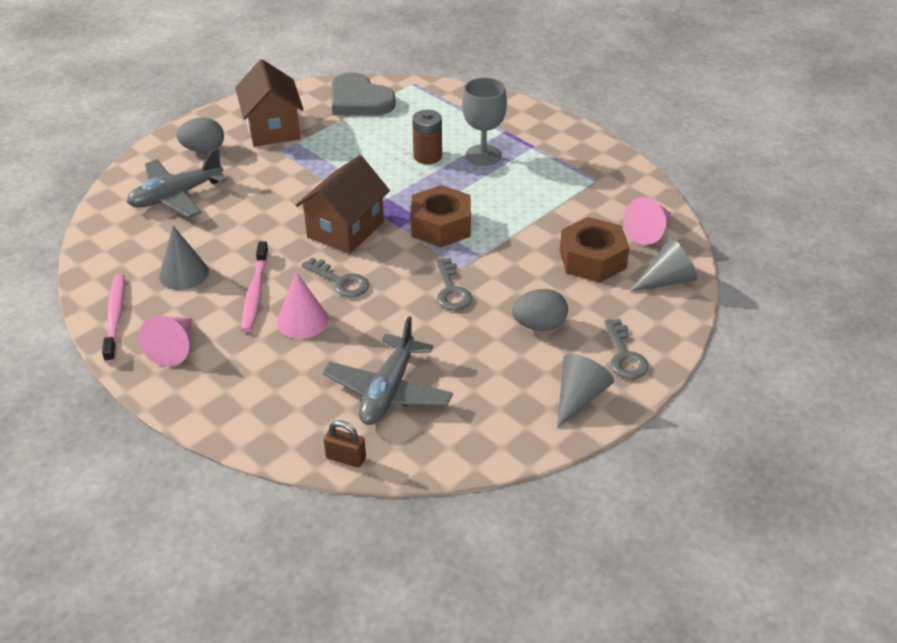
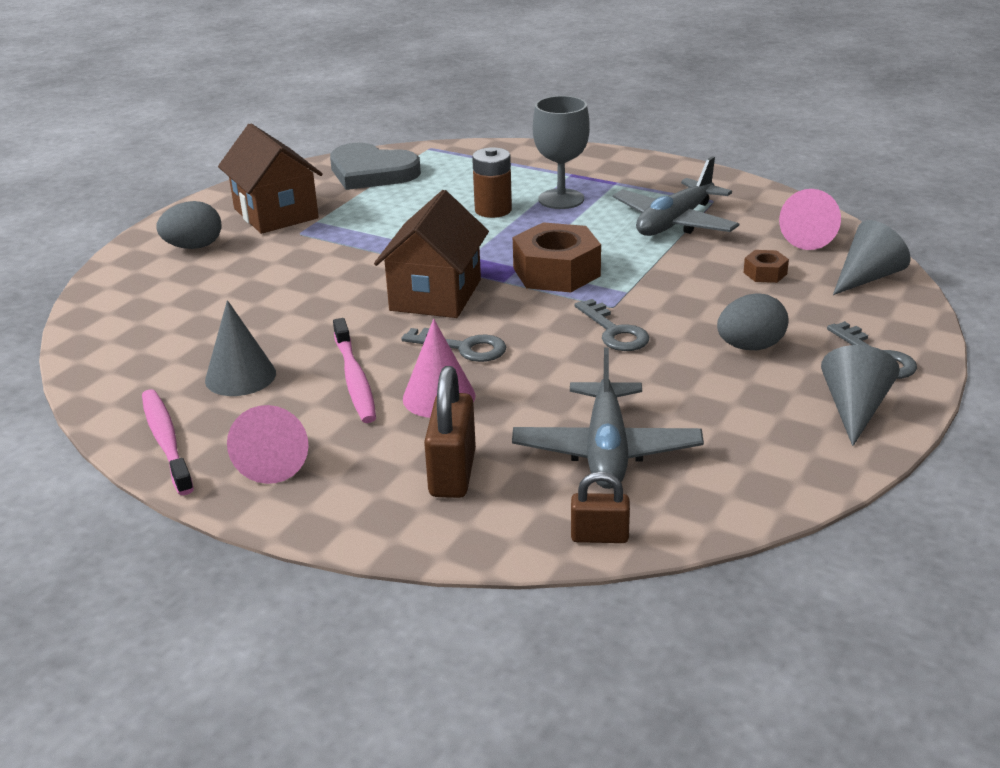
camera: 15 degrees left, 10 degrees down
(176, 196) = (182, 298): grey plane -> grey plane (674, 222)
(279, 386) = (452, 473): none -> brown padlock
(592, 259) = (765, 273): brown nut -> brown nut, size x0.48

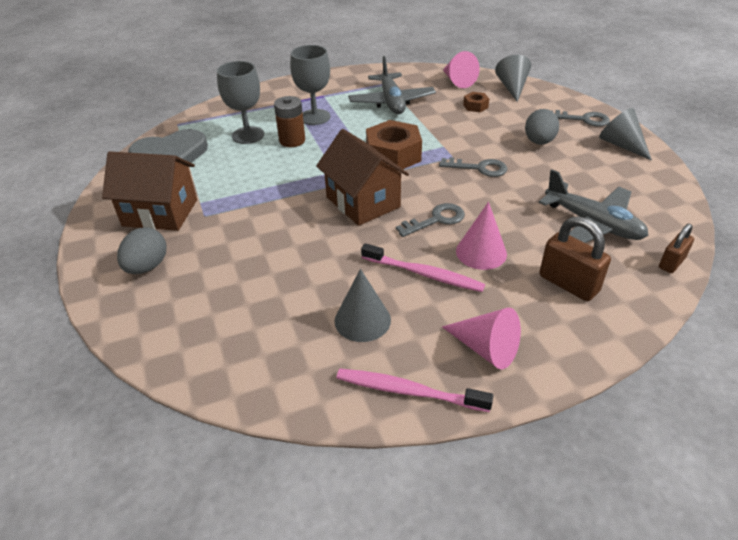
camera: 50 degrees left, 10 degrees up
(466, 186) = (248, 135): none -> grey goblet

